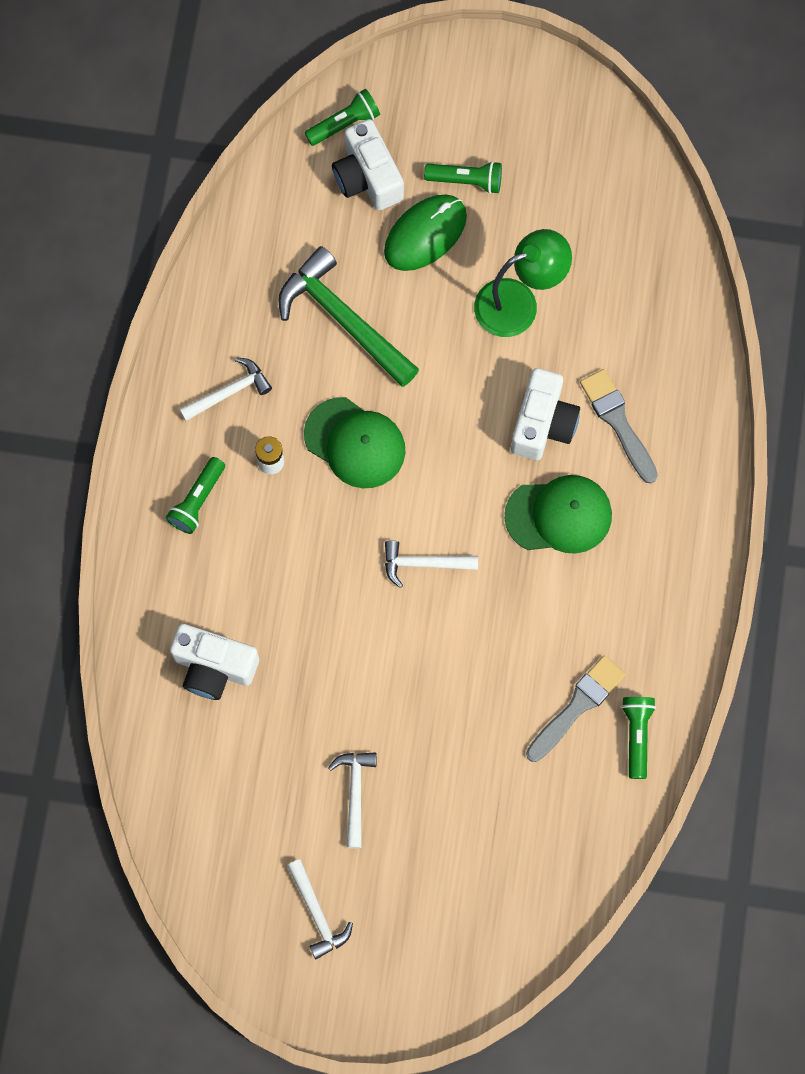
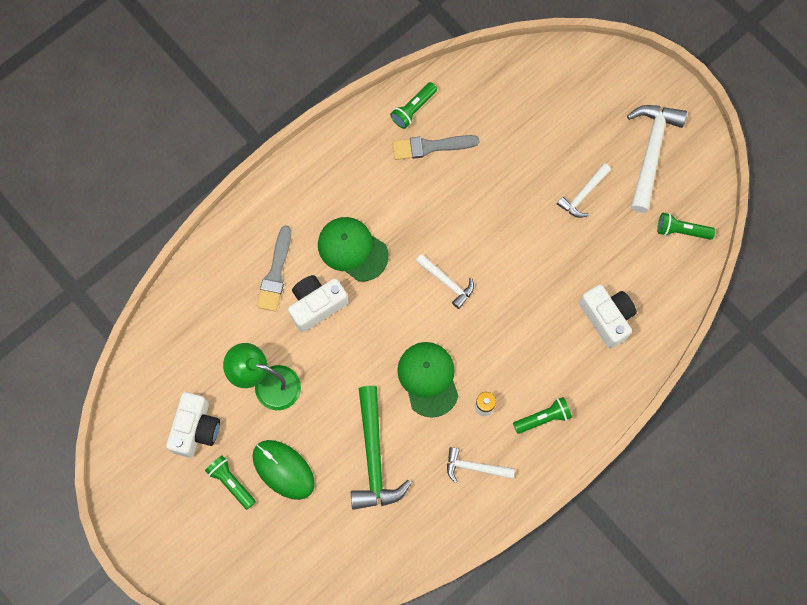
camera: 140 degrees left, 0 degrees up
(317, 914) = (651, 151): white hammer -> white hammer, size x1.78
(344, 123) = (269, 580): green flashlight -> green flashlight (681, 231)
(367, 177) = (286, 533): white camera -> white camera (196, 429)
(425, 234) = (283, 469): green mouse -> green mouse turned 45 degrees clockwise

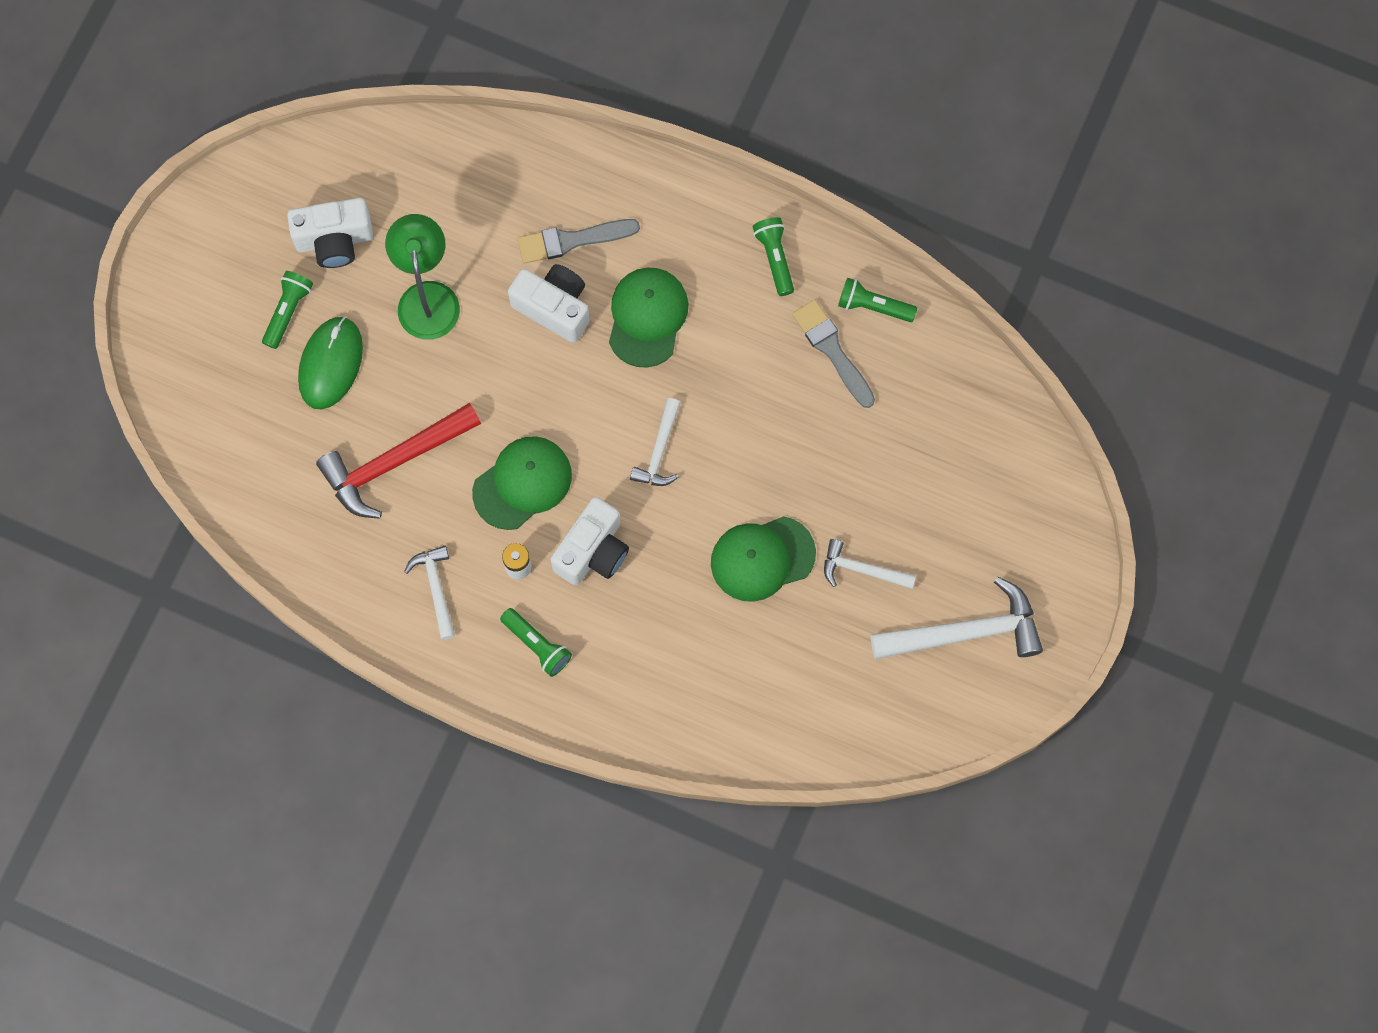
camera: 65 degrees right, 0 degrees up
(374, 457) = (393, 463): green hammer -> red hammer
(548, 251) = (762, 558): none -> green cap
(607, 318) = (706, 669): white camera -> white camera (592, 551)
(681, 231) = (873, 716): green flashlight -> green flashlight (774, 258)

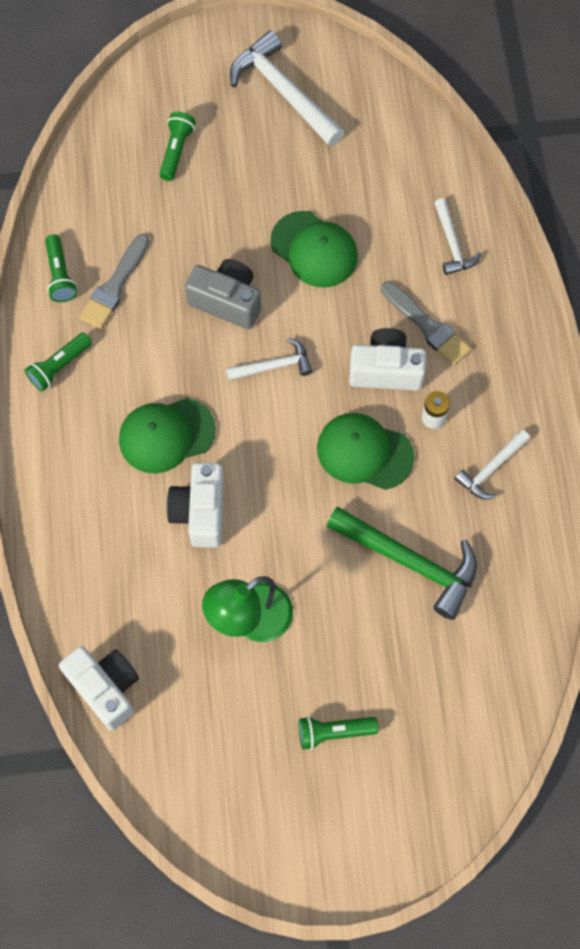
camera: 120 degrees left, 5 degrees down
(331, 364) = (358, 666): green mouse -> none
(334, 240) = (245, 732): white camera -> white camera (105, 688)
(393, 463) = (411, 562): red hammer -> green hammer
(537, 645) = (485, 369): green flashlight -> green flashlight (176, 150)
(572, 240) = (131, 531): grey brush -> grey brush (427, 326)
(753, 444) = (227, 301): none -> grey camera
(861, 569) = (279, 180): white hammer -> white hammer (452, 244)

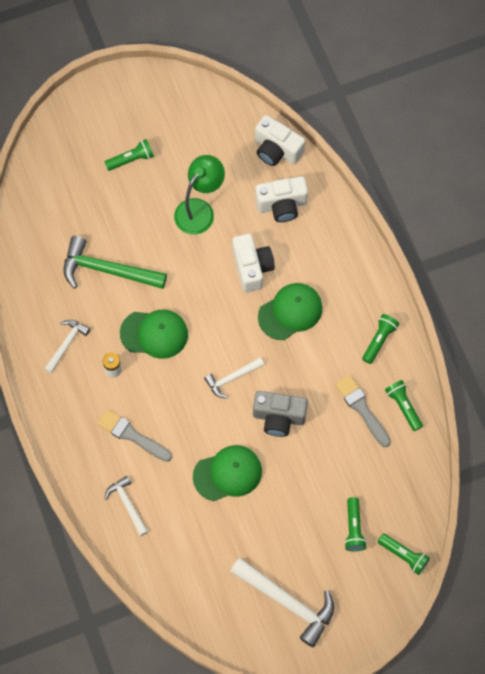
camera: 165 degrees right, 0 degrees up
(115, 285) = (362, 409): grey brush -> grey brush turned 45 degrees counterclockwise
(126, 108) = (404, 555): none -> green flashlight
(314, 249) = (227, 473): green cap -> green cap turned 135 degrees clockwise
(386, 370) = (153, 395): white camera -> white camera (281, 205)

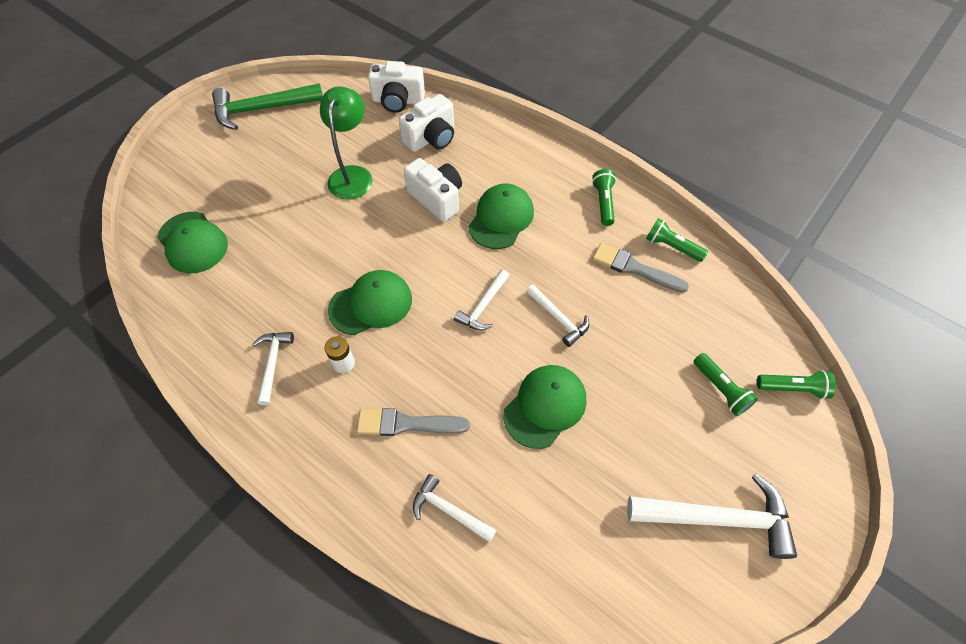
camera: 30 degrees left, 10 degrees down
(53, 212) = (193, 242): none -> green cap
(107, 270) = (282, 268): green hammer -> green hammer (262, 109)
(131, 159) = (257, 163): green flashlight -> none
(279, 417) = (559, 319): grey camera -> white hammer

